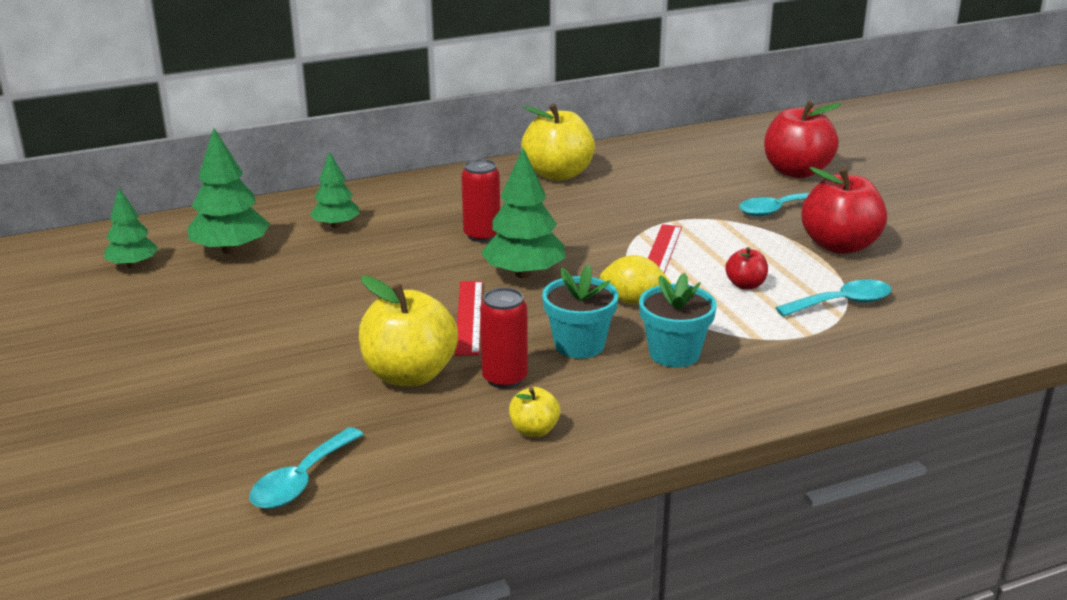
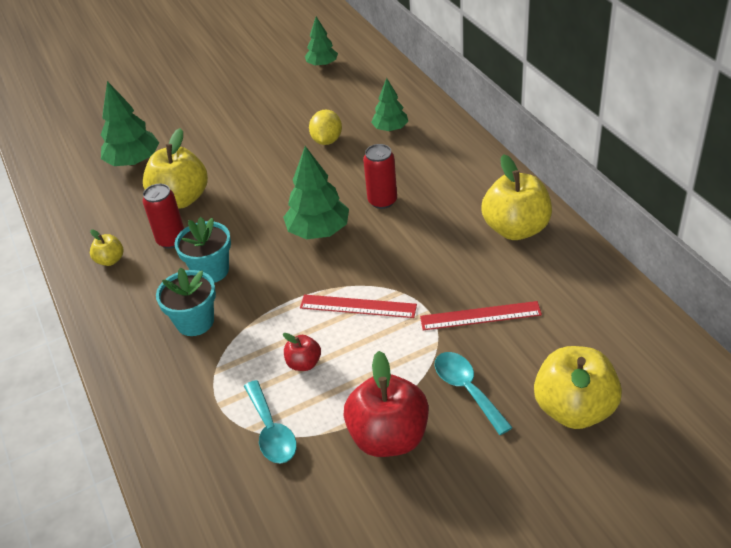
camera: 90 degrees right, 15 degrees up
(231, 250) = (346, 94): green tree -> green tree (134, 162)
(301, 480) = (81, 179): turquoise spoon -> none
(469, 317) = (253, 213): red ruler -> red ruler (480, 316)
(633, 301) = (275, 294): yellow lemon -> yellow lemon (327, 140)
(796, 171) = (574, 409): red apple -> yellow apple

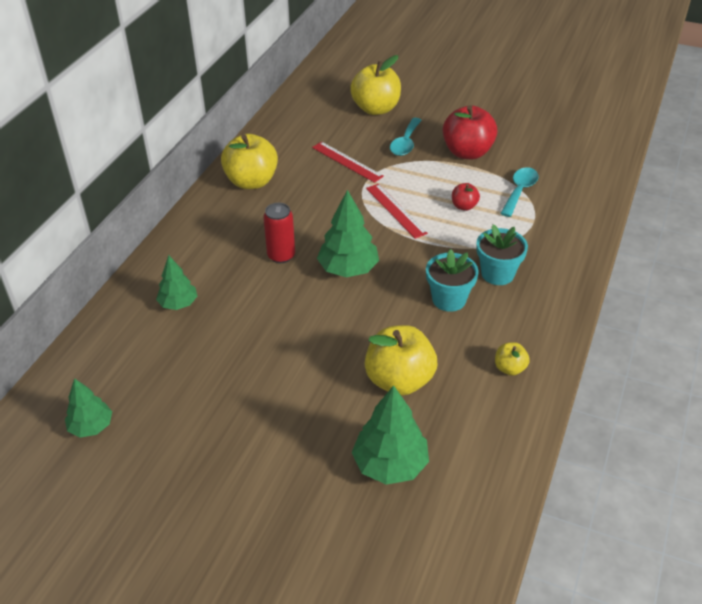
camera: 135 degrees left, 0 degrees up
(171, 240) = (448, 347): red can -> none
(327, 140) = (230, 335): yellow lemon -> none

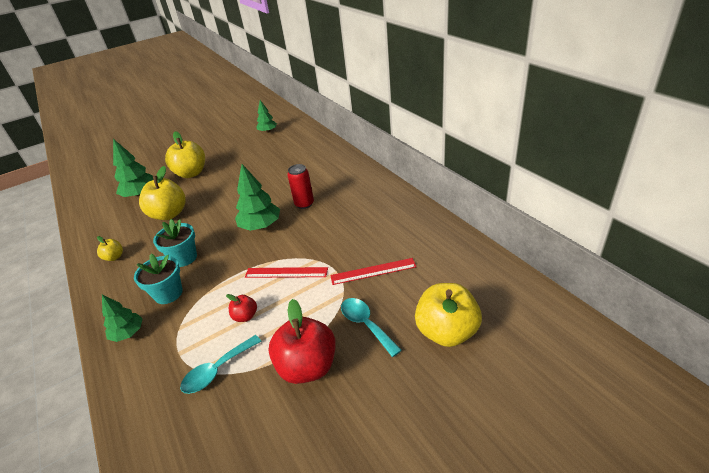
camera: 130 degrees right, 5 degrees down
(178, 304) = (310, 162): green tree -> green tree (128, 333)
(251, 181) = (394, 213): yellow apple -> yellow apple (191, 173)
(519, 191) = (217, 370): turquoise spoon -> turquoise spoon turned 75 degrees clockwise

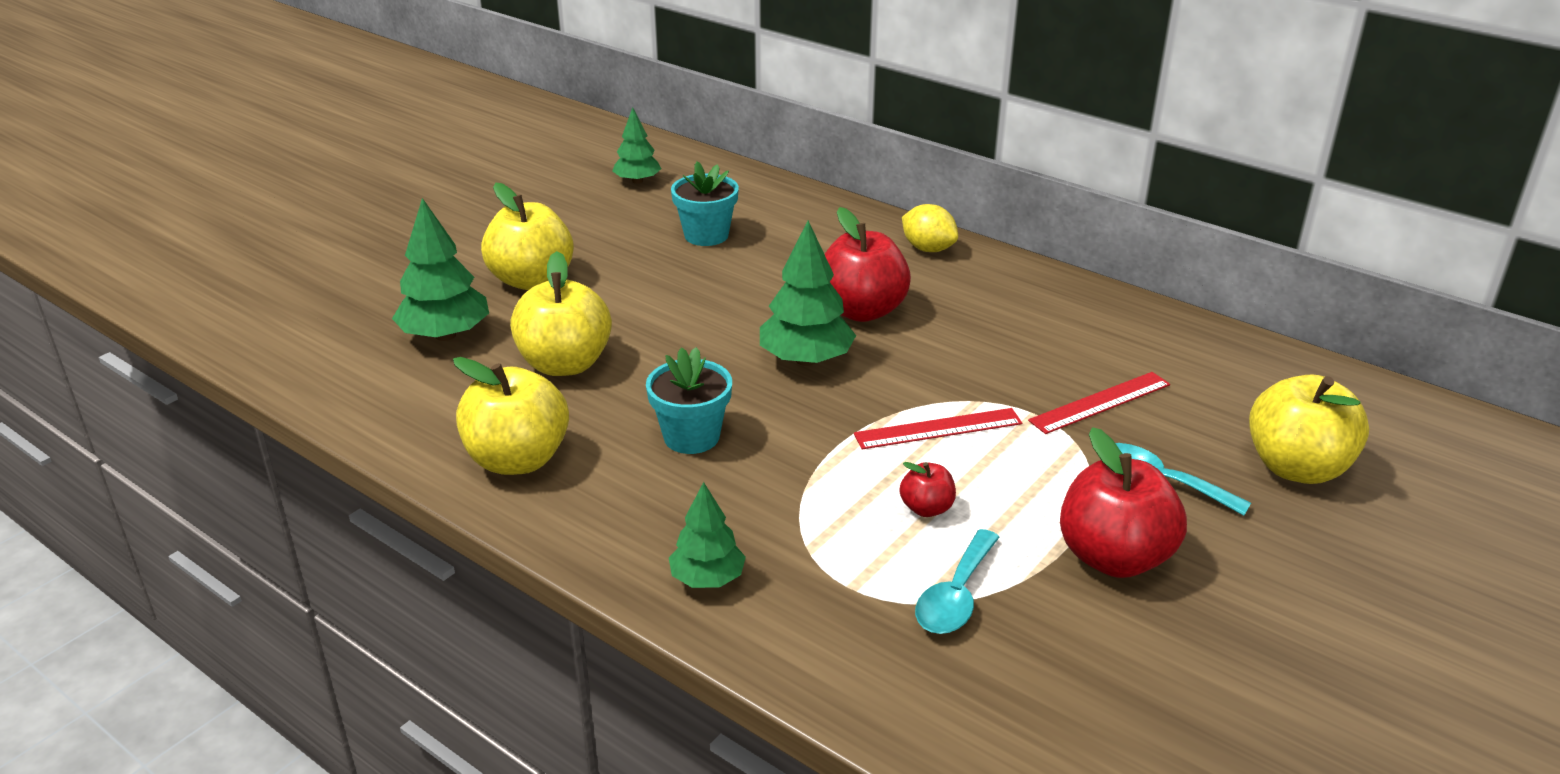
camera: 25 degrees left, 5 degrees down
(114, 257) = (518, 459): yellow apple -> yellow apple, size x2.06
(168, 293) = (724, 501): turquoise flower pot -> turquoise flower pot (706, 235)
(304, 204) = (861, 311): red can -> red apple
(359, 175) = (928, 249): none -> yellow lemon

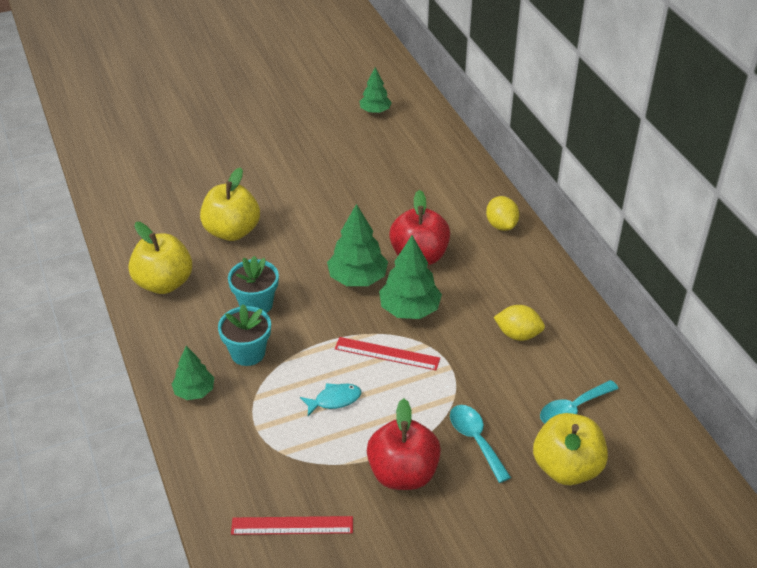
camera: 30 degrees right, 10 degrees up
(445, 335) = (189, 188): green tree -> green tree (409, 309)
(531, 280) = (260, 166): yellow apple -> none
(706, 235) = (379, 167): turquoise flower pot -> turquoise flower pot (248, 353)
(926, 508) = (334, 400): red apple -> turquoise fish
(955, 596) = (301, 456): turquoise spoon -> turquoise spoon (572, 409)
(1076, 351) = (518, 334): none -> yellow lemon
(1100, 402) = (495, 375): red ruler -> red ruler (292, 525)

